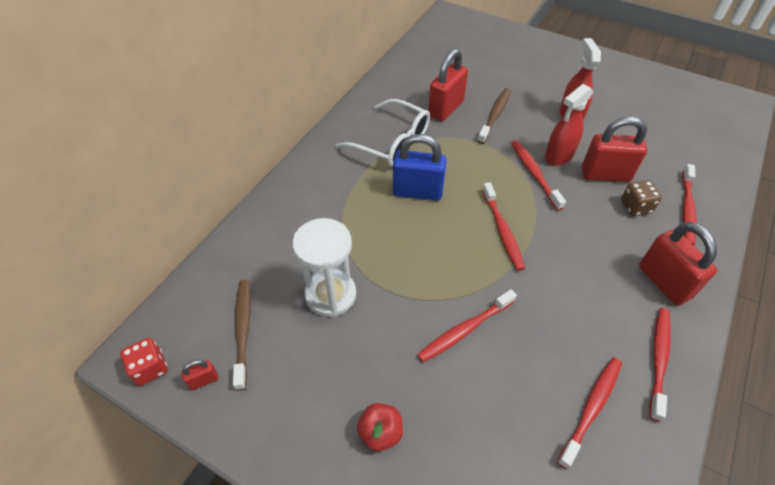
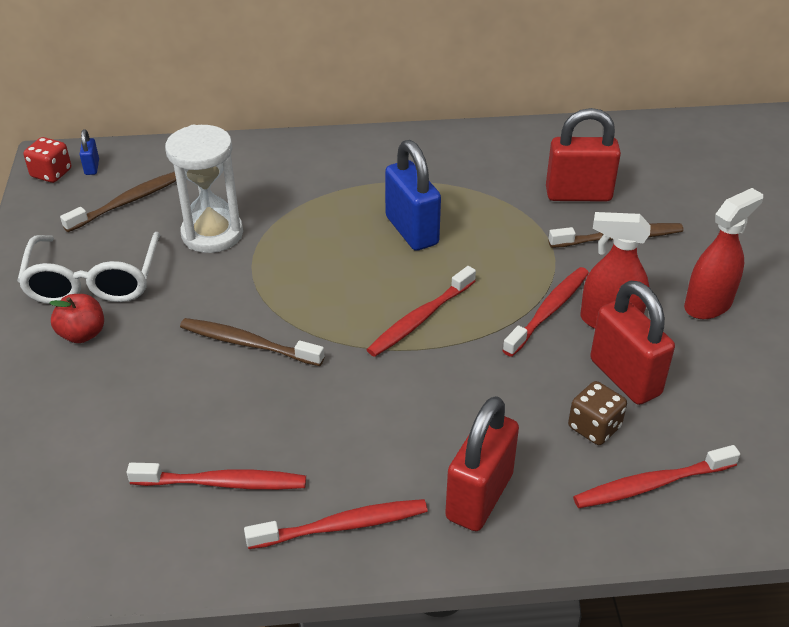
camera: 55 degrees right, 10 degrees down
(172, 335) = (92, 167): none -> blue padlock
(204, 380) = (61, 206): red padlock -> none
(392, 143) = (468, 180): white glasses -> white glasses (93, 281)
(465, 330) = (248, 344): red toothbrush -> brown toothbrush

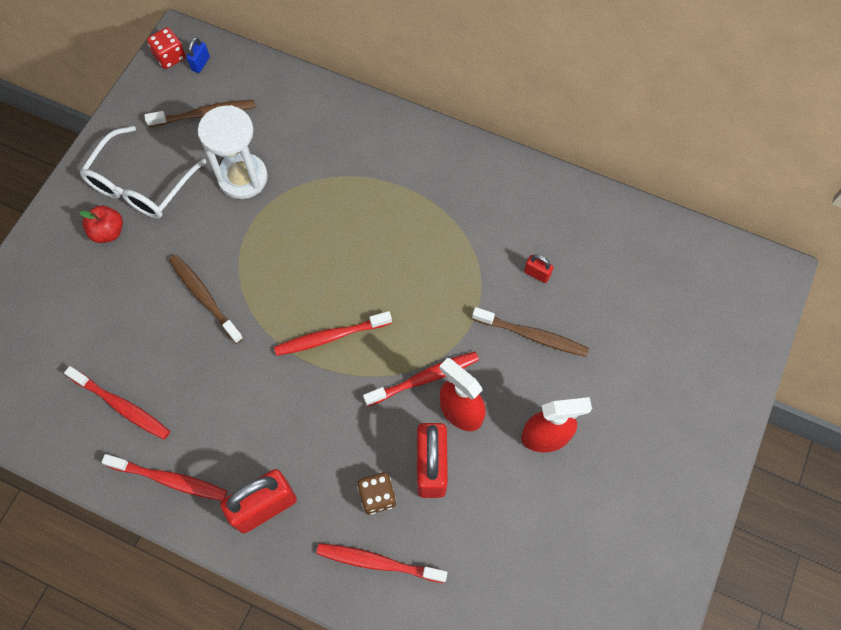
camera: 30 degrees right, 25 degrees up
(411, 230) = (383, 247): blue padlock -> none
(578, 194) = (537, 274): red padlock -> red padlock, size x0.45

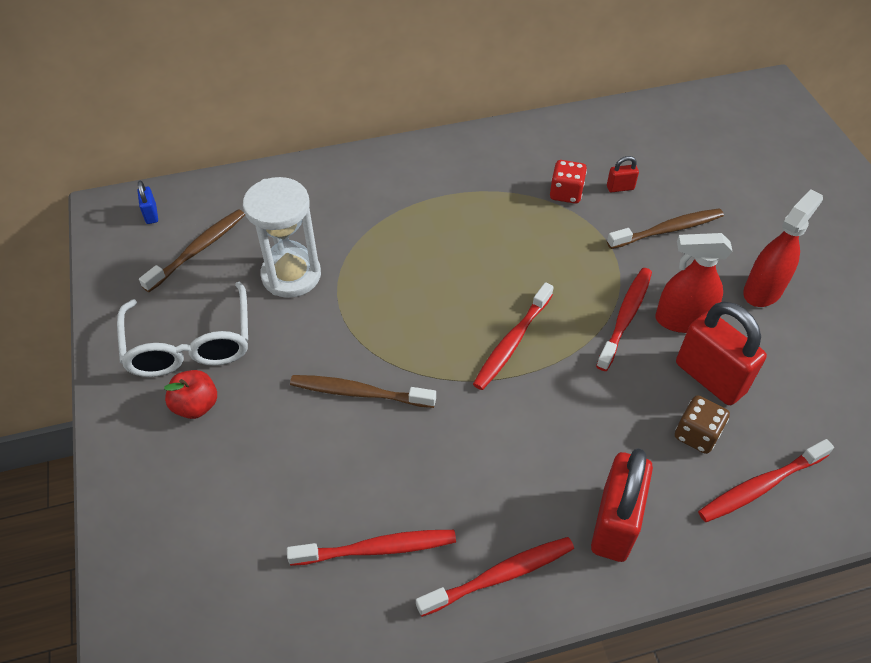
camera: 40 degrees left, 15 degrees down
(170, 57) = (112, 226): red dice -> red dice (566, 193)

